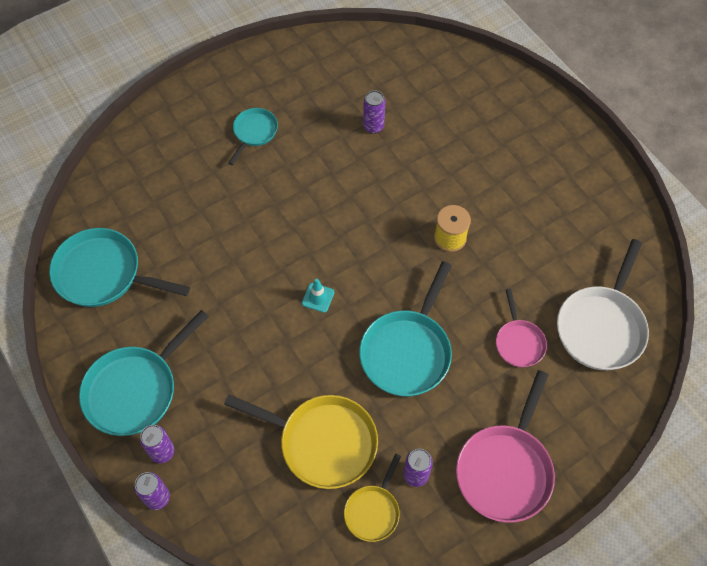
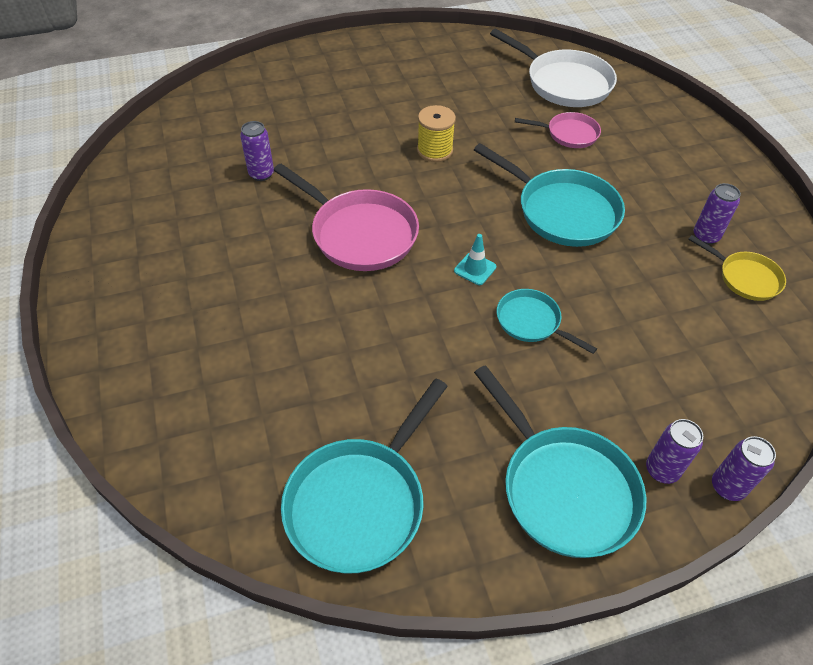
camera: 75 degrees left, 10 degrees down
(254, 133) = (206, 281): turquoise pan -> turquoise pan (532, 322)
(322, 442) = (662, 303): yellow pan -> none
(505, 469) = (702, 174): pink pan -> pink pan (359, 233)

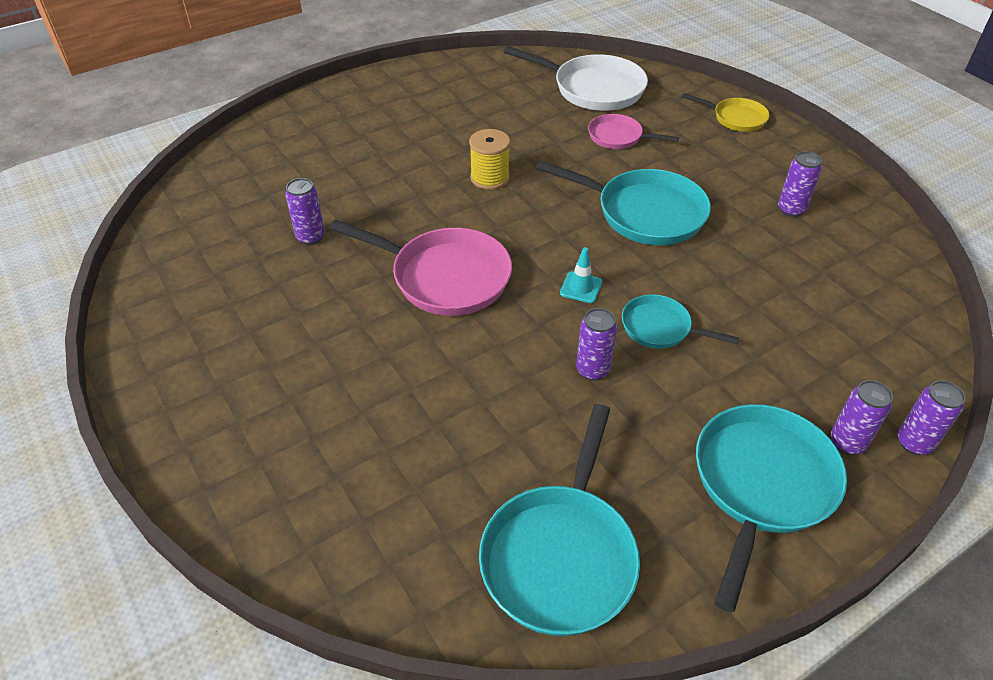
camera: 15 degrees left, 5 degrees down
(454, 346) = (592, 370): none -> purple can
(563, 488) = (761, 485): turquoise pan -> turquoise pan turned 105 degrees counterclockwise
(568, 134) = (618, 137): pink pan -> pink pan turned 150 degrees counterclockwise
(745, 277) = (843, 241): yellow pan -> yellow pan (735, 118)

